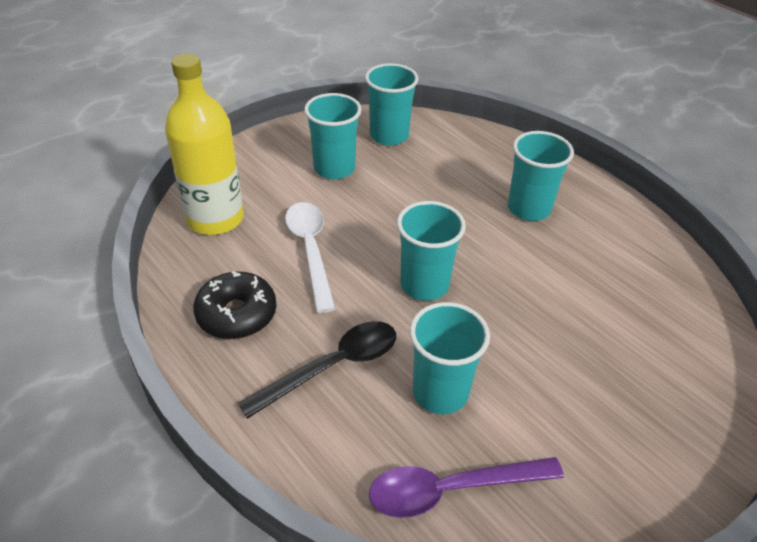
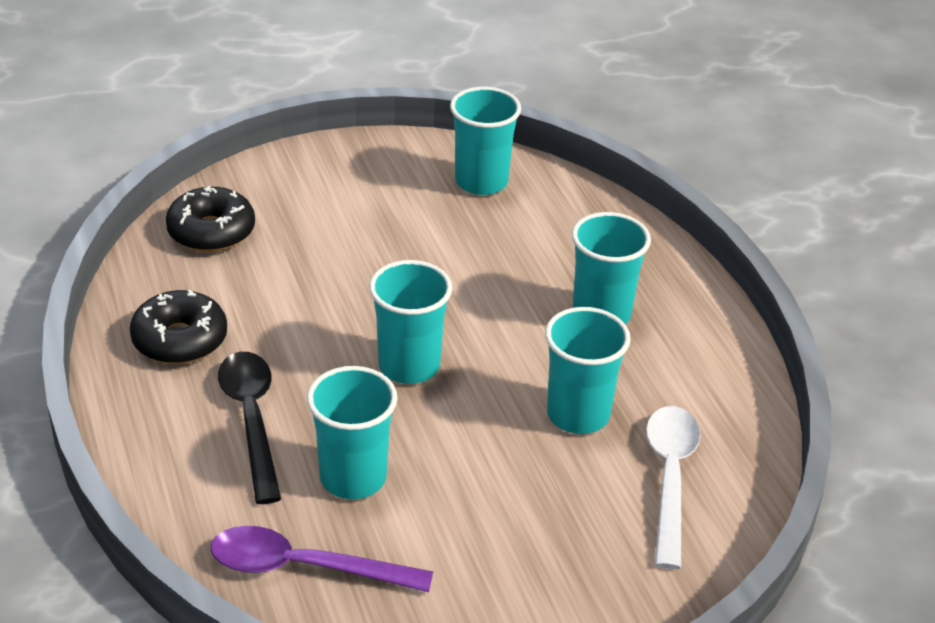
camera: 20 degrees right, 5 degrees down
(215, 219) = (211, 231): yellow bottle -> black donut
(310, 250) = (300, 294): white spoon -> white spoon (670, 478)
(332, 367) = (252, 420): black spoon -> black spoon turned 90 degrees counterclockwise
(334, 168) = (385, 206): turquoise cup -> turquoise cup (578, 414)

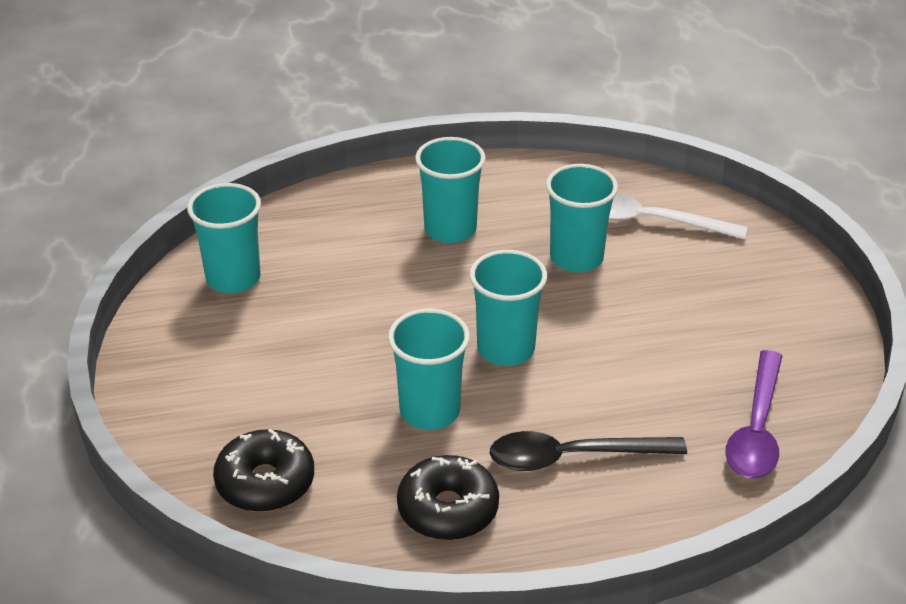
camera: 80 degrees left, 0 degrees up
(353, 477) = (650, 394): turquoise cup -> turquoise cup (430, 411)

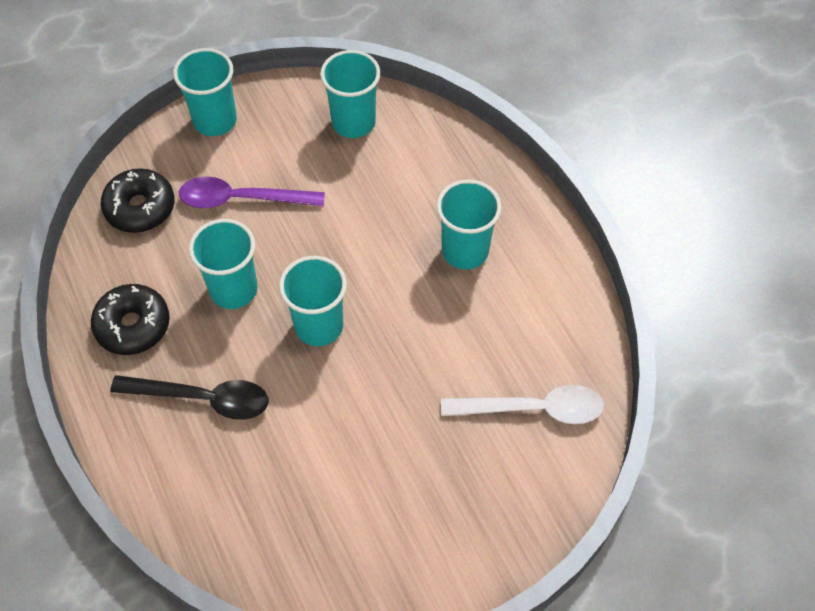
camera: 75 degrees right, 20 degrees up
(572, 457) = (202, 398): black spoon -> black spoon turned 120 degrees clockwise
(576, 258) = (456, 356): turquoise cup -> turquoise cup (215, 120)
(650, 221) = (533, 409): white spoon -> white spoon turned 90 degrees clockwise
(756, 429) = (264, 535): purple spoon -> purple spoon (241, 199)

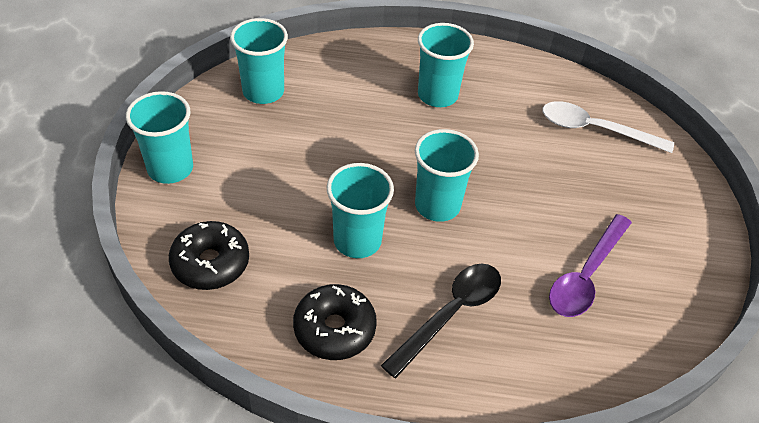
camera: 60 degrees left, 10 degrees down
(241, 199) = (270, 191): purple spoon -> purple spoon (586, 275)
(533, 409) = (595, 130): white spoon -> white spoon turned 105 degrees counterclockwise

